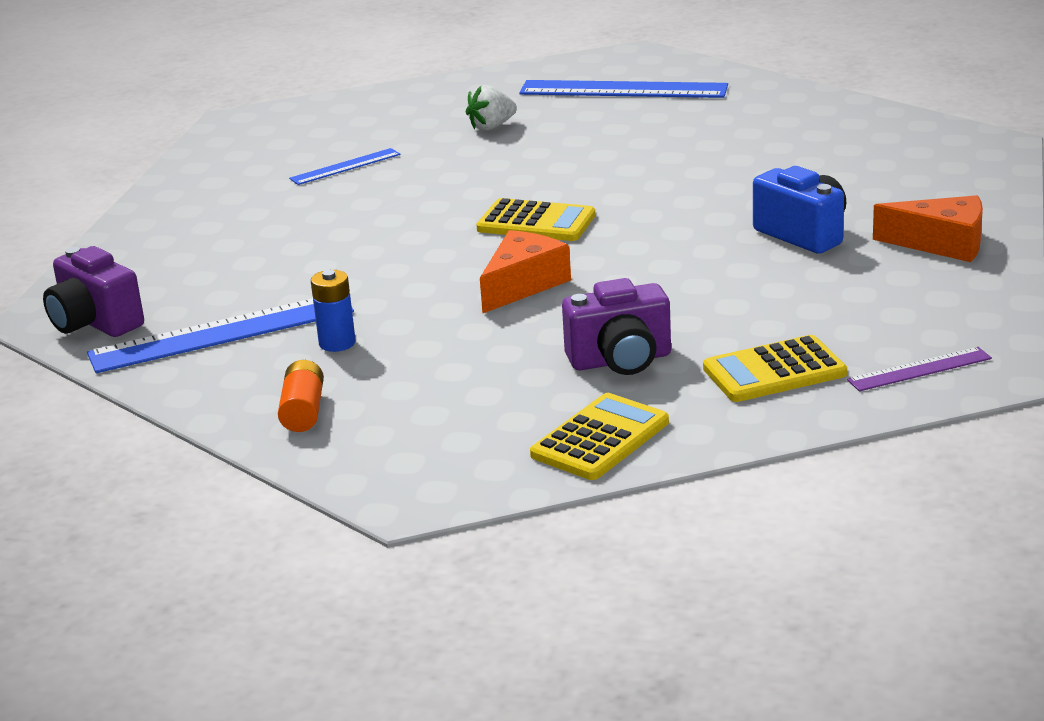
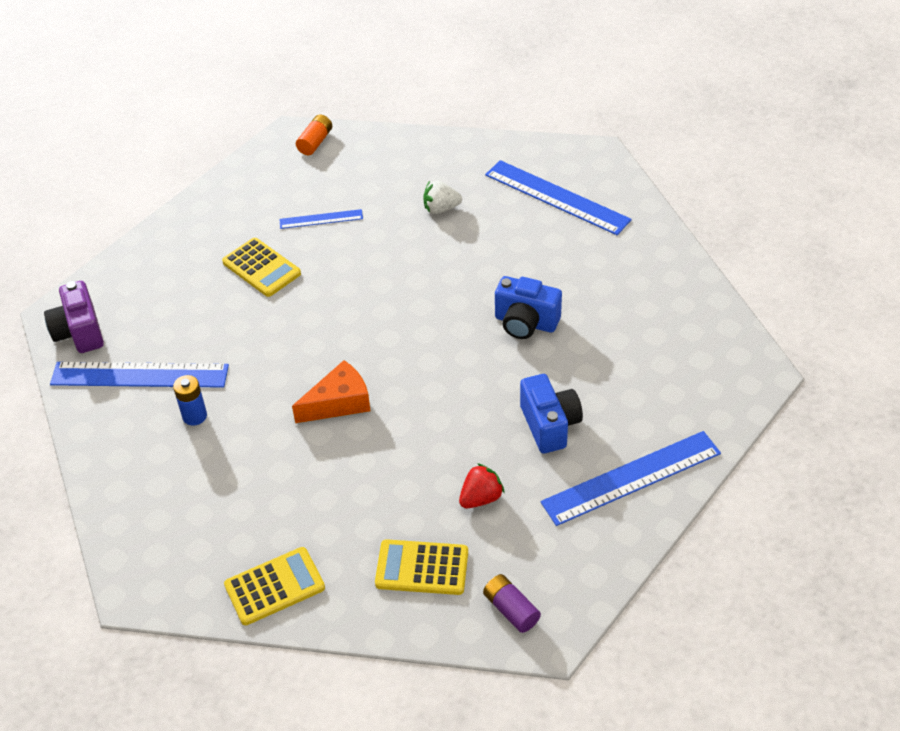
camera: 25 degrees right, 20 degrees up
(303, 411) = (134, 477): orange battery -> orange battery (315, 142)
(536, 222) = (393, 336): yellow calculator -> yellow calculator (261, 268)
(620, 361) = (340, 512): purple camera -> none
(689, 176) = (525, 323): none -> blue camera
(784, 303) = (481, 498): none -> red strawberry
(919, 369) = (511, 610): purple ruler -> purple battery
(942, 244) = (631, 477): orange cheese -> blue ruler

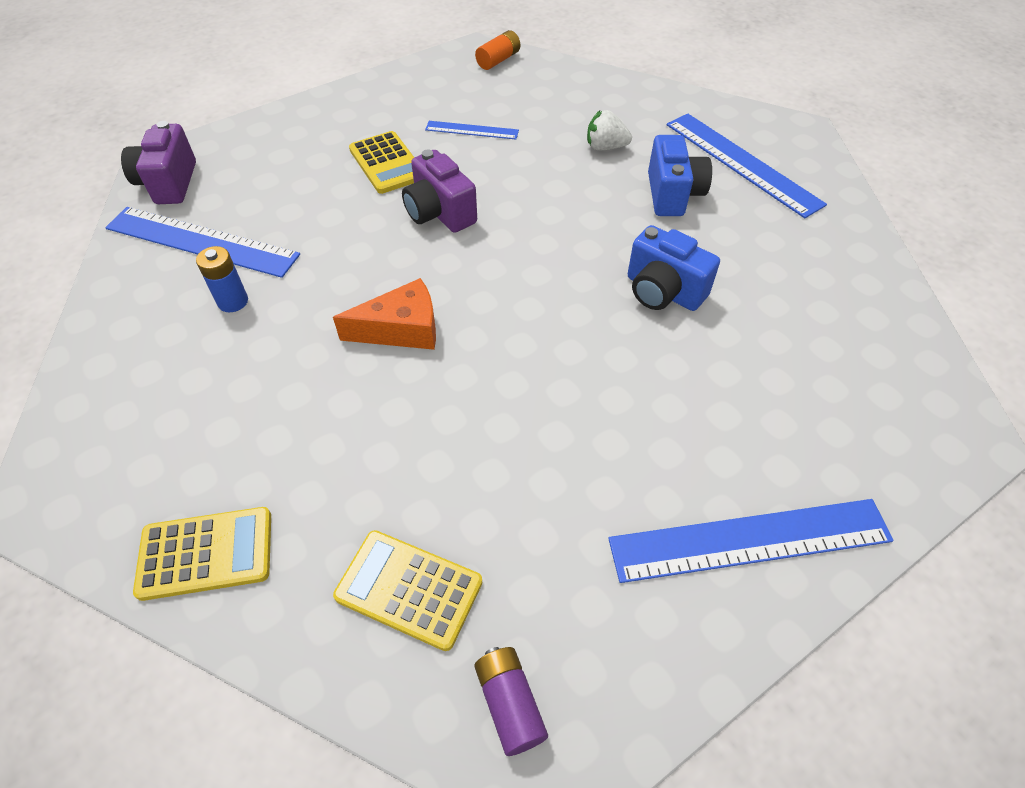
camera: 15 degrees right, 5 degrees up
(326, 302) = (439, 213): none -> purple camera
(481, 498) = (528, 507): red strawberry -> none
(550, 425) = (654, 430): blue camera -> blue camera (673, 195)

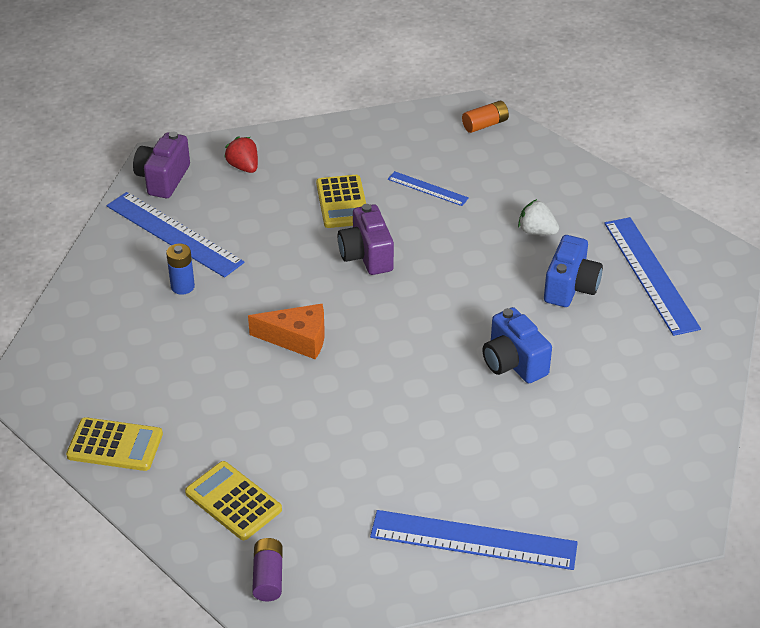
camera: 20 degrees right, 10 degrees down
(260, 151) = (244, 167): none -> red strawberry

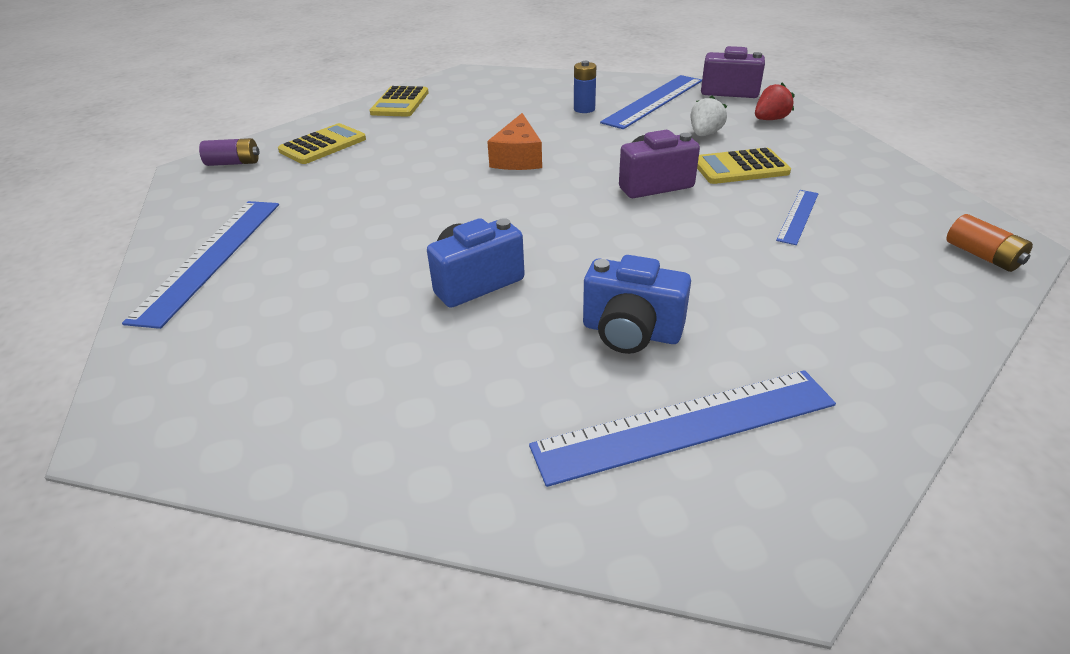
camera: 90 degrees right, 5 degrees down
(536, 231) = (750, 302): white strawberry -> white strawberry (704, 134)

